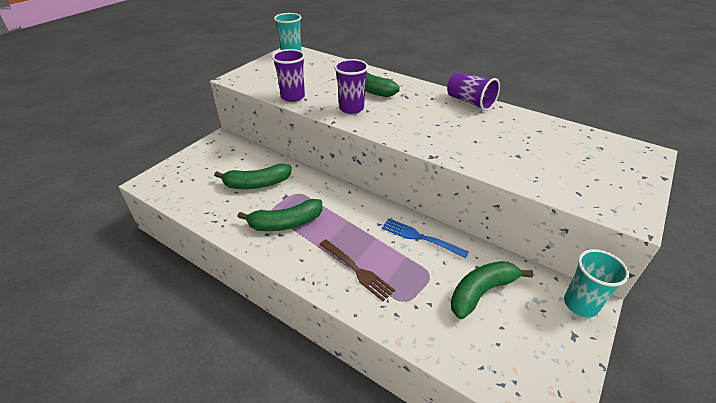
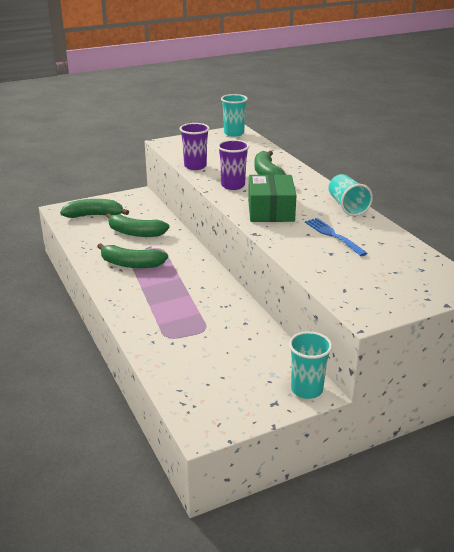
camera: 30 degrees right, 10 degrees down
(356, 270) = (152, 308): brown fork -> none
(416, 126) = (270, 211): none -> green box
(421, 238) = (226, 306): blue fork -> blue fork (334, 236)
(470, 102) = (347, 206): purple cup -> turquoise cup
(481, 292) = (233, 353): green banana -> green banana (94, 215)

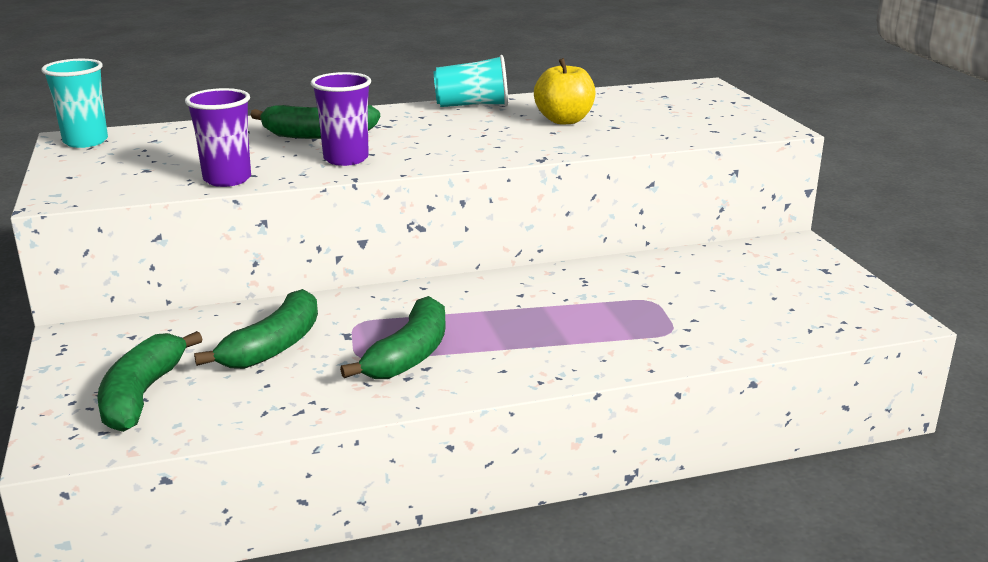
camera: 80 degrees left, 5 degrees down
(270, 211) = (464, 144): green box -> none
(306, 389) = (794, 249): turquoise cup -> none
(334, 236) = (564, 120): blue fork -> yellow apple

